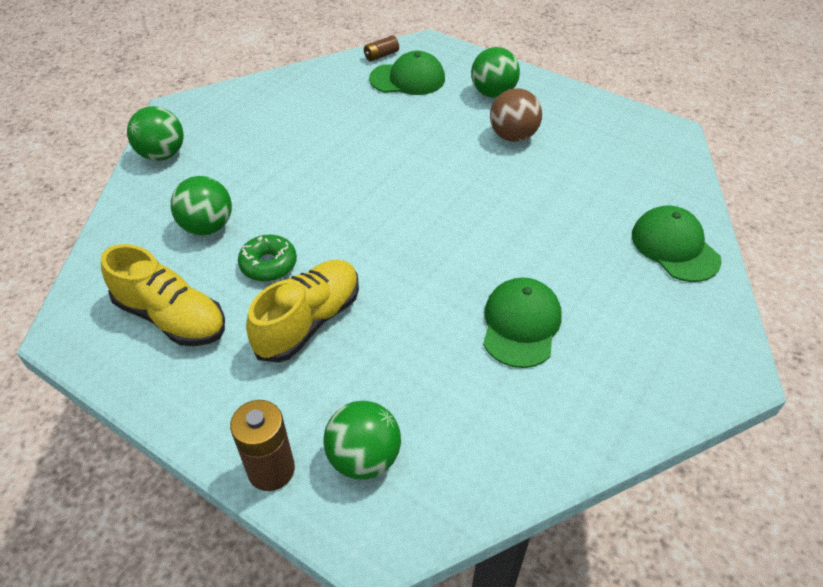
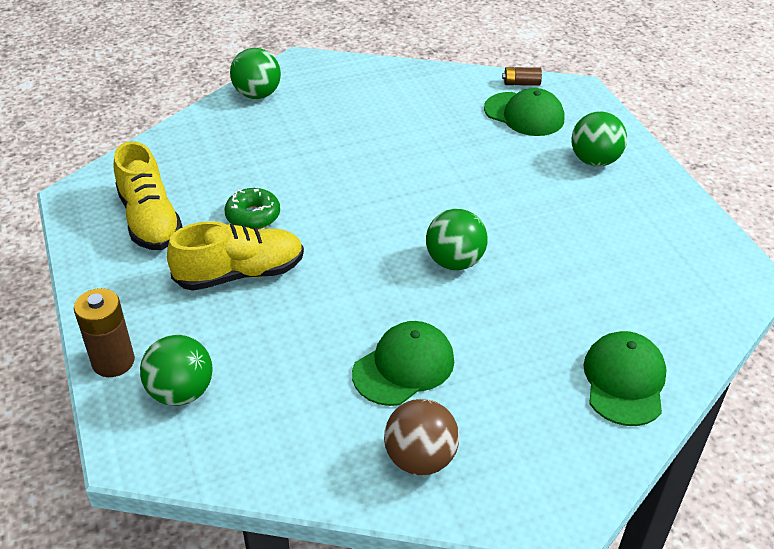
camera: 35 degrees right, 5 degrees down
(207, 227) = (237, 165): green ball -> green ball (454, 261)
(513, 136) = (571, 208): brown ball -> brown ball (420, 458)

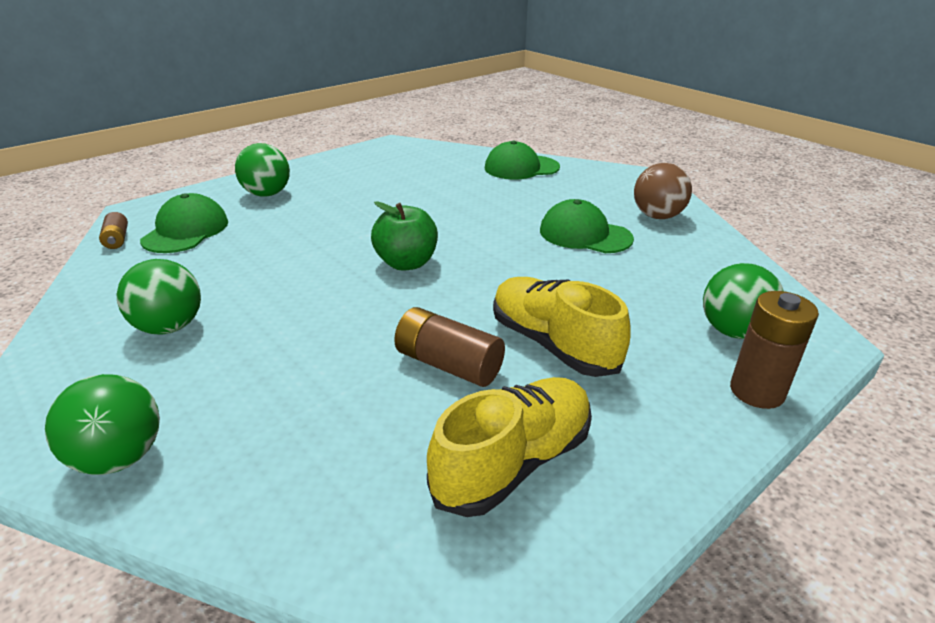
camera: 110 degrees left, 10 degrees down
(253, 216) = (448, 364): green donut -> brown battery
(406, 224) = (406, 263): none -> green apple
(454, 261) = (445, 233): green ball -> green ball (169, 327)

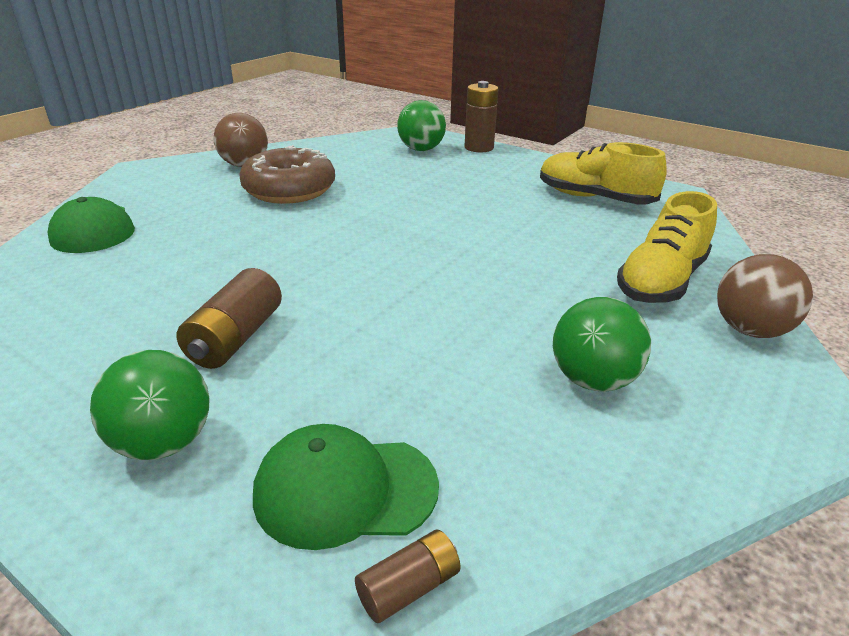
camera: 105 degrees left, 0 degrees up
(119, 457) = (750, 330): green ball -> brown ball
(406, 263) = (379, 264): green apple -> none
(448, 364) = (525, 224): brown battery -> brown battery (235, 338)
(553, 344) = (473, 194): yellow shoe -> yellow shoe (661, 281)
(585, 234) = (289, 190): green cap -> brown donut

